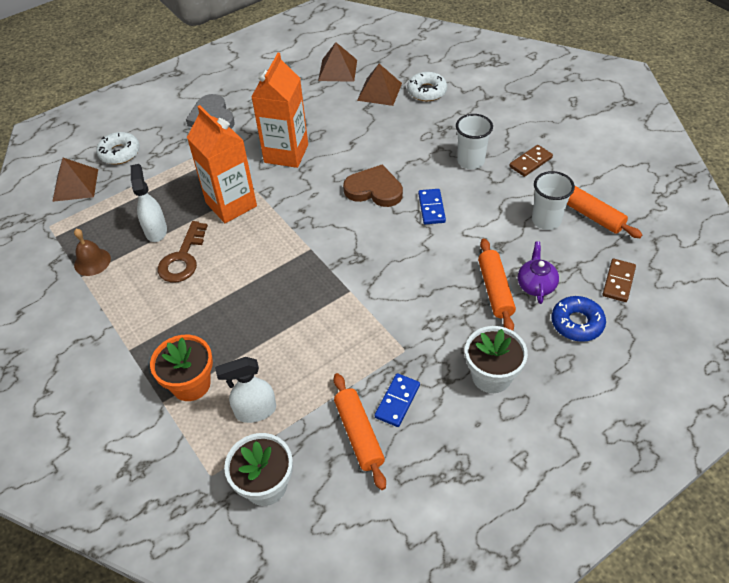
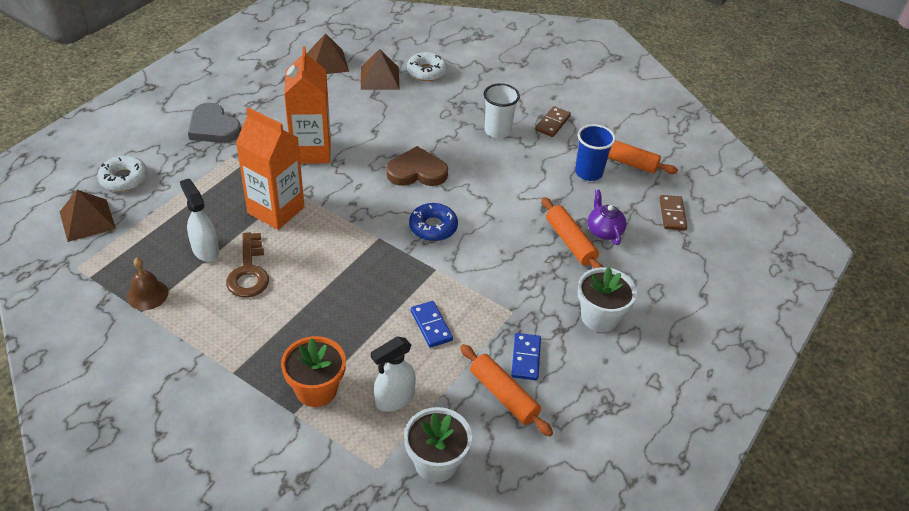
camera: 25 degrees left, 5 degrees down
(431, 208) = (480, 179): blue domino -> blue domino (431, 325)
(546, 220) = (588, 173): white cup -> blue cup
(577, 323) = (652, 256): blue donut -> blue donut (433, 227)

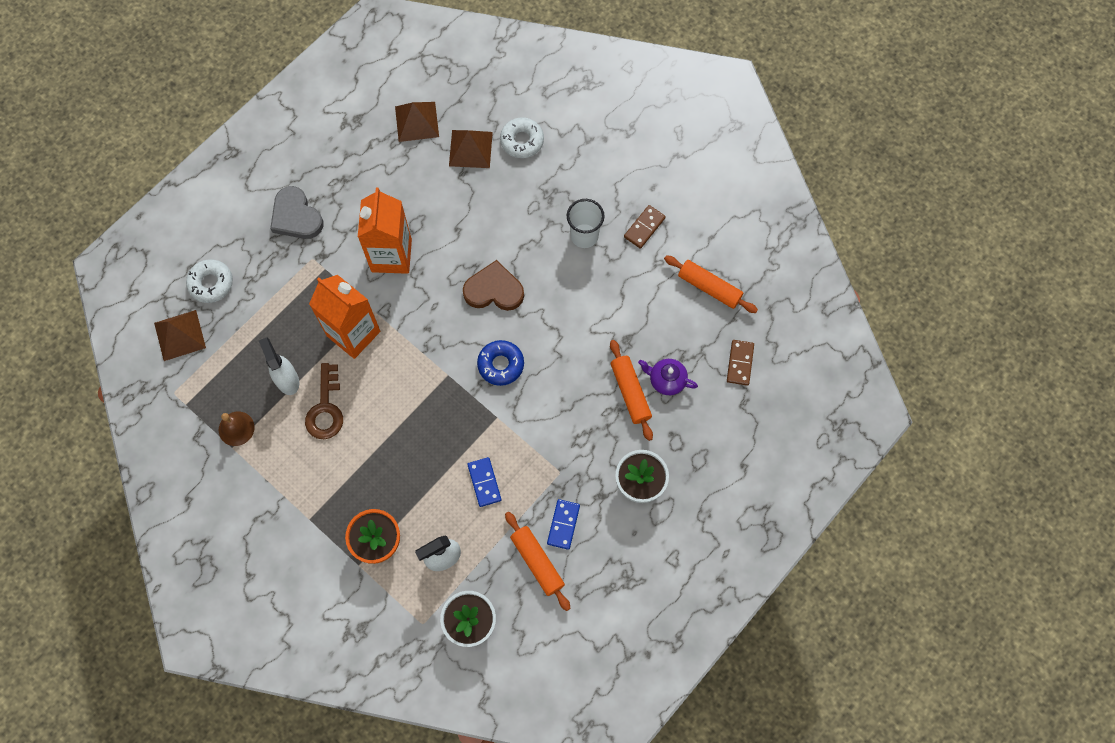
camera: 10 degrees right, 25 degrees up
(588, 173) = (667, 301): blue cup -> none
(604, 231) = (666, 380): purple teapot -> purple teapot turned 60 degrees counterclockwise

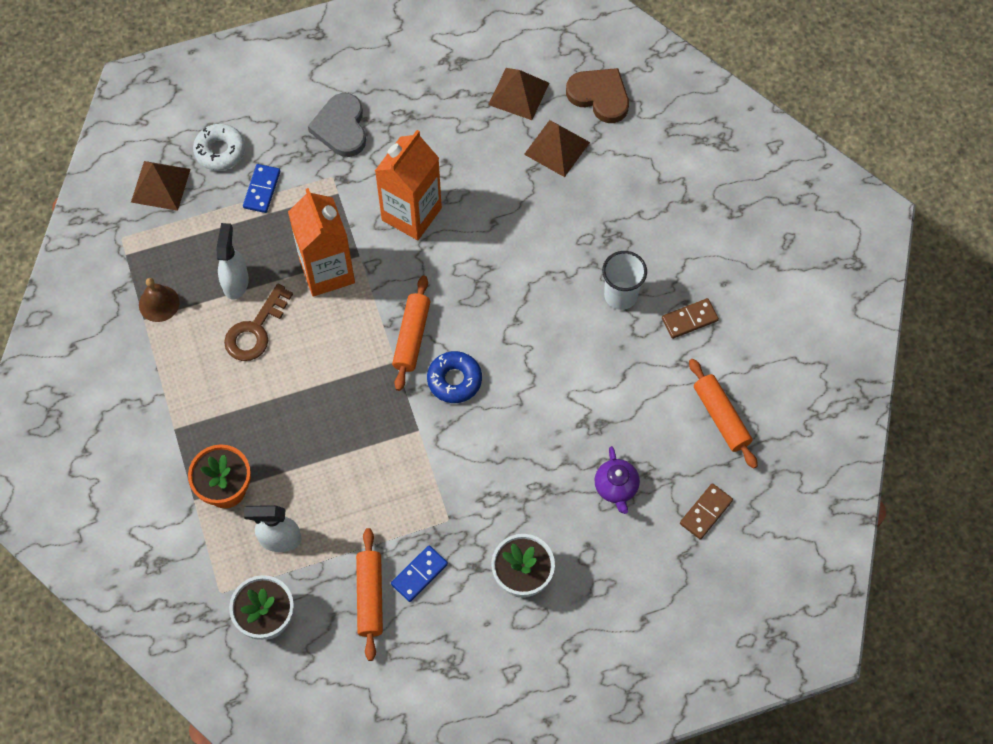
camera: 30 degrees right, 5 degrees down
(484, 482) = (366, 488): blue domino -> blue domino (262, 190)
(494, 290) = (493, 302): brown heart -> brown heart (599, 96)
(522, 141) = (615, 166): white donut -> none
(630, 392) = (571, 479): orange rolling pin -> orange rolling pin (412, 337)
(666, 380) = (616, 487): purple teapot -> purple teapot turned 150 degrees counterclockwise

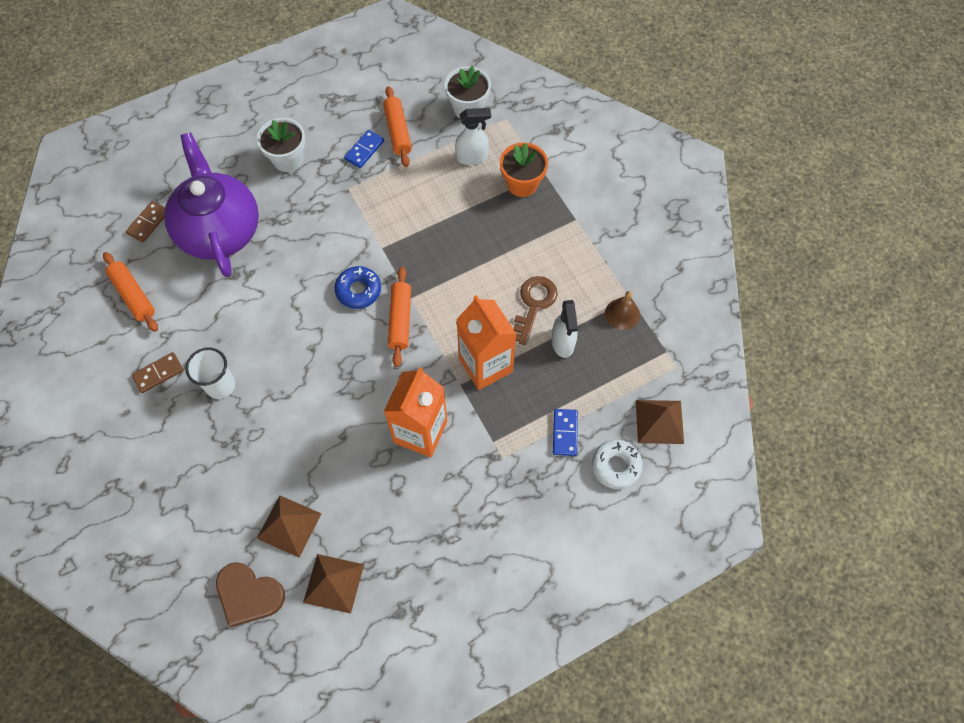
camera: 170 degrees right, 0 degrees up
(341, 128) = (506, 511): grey heart -> none
(616, 487) = (219, 230): purple teapot -> purple teapot, size x2.49

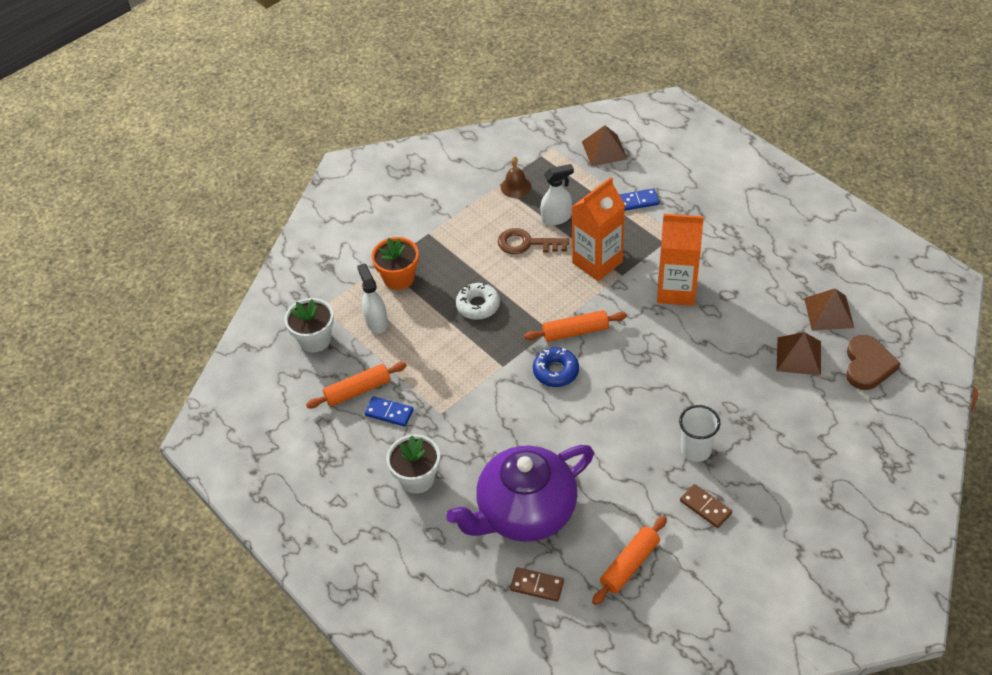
camera: 100 degrees left, 15 degrees down
(616, 466) = (652, 168): white donut -> white donut (478, 305)

